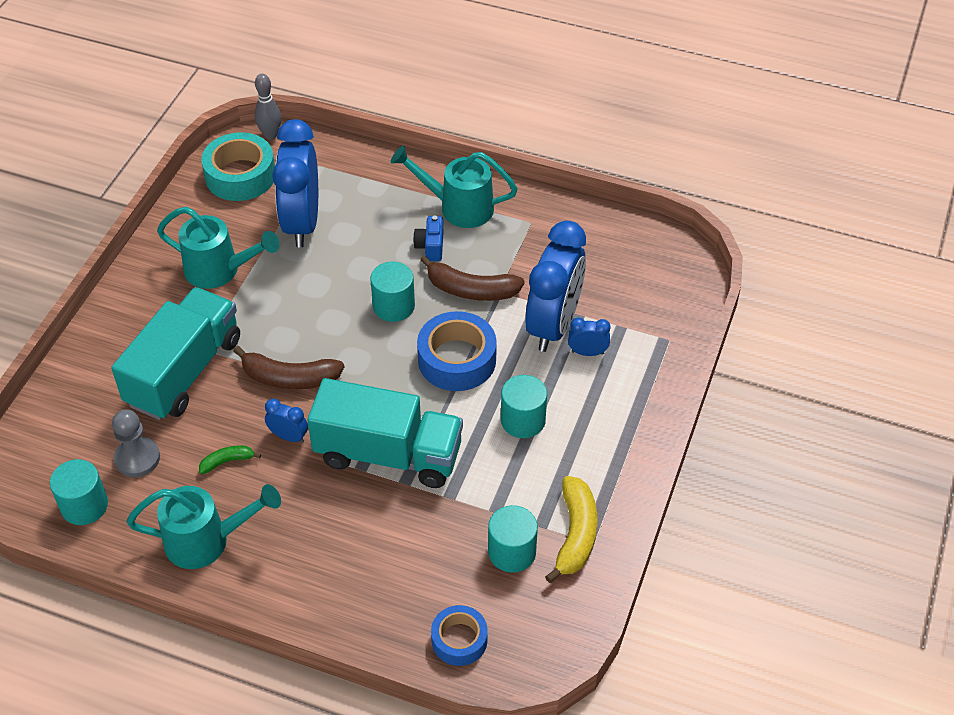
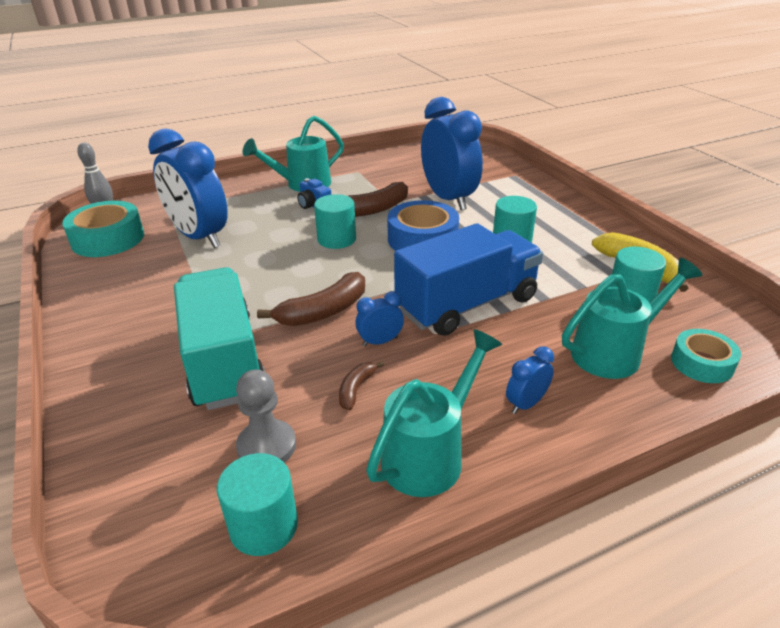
camera: 45 degrees left, 15 degrees down
(219, 270) = (164, 290): turquoise watering can -> turquoise watering can (614, 352)
(227, 461) = (356, 389): green banana -> brown banana
(388, 454) = (467, 305): turquoise truck -> blue truck
(459, 640) = (702, 363): blue tape -> turquoise tape
(587, 352) = (487, 199): blue clock -> blue clock (526, 404)

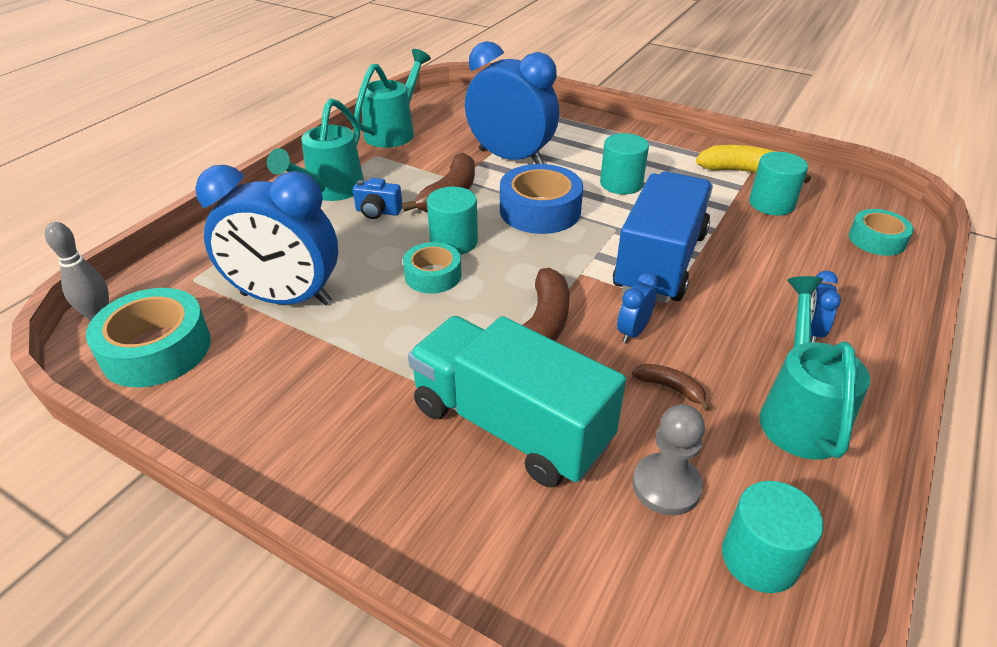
camera: 35 degrees left, 5 degrees up
(297, 254) = (433, 275): none -> turquoise tape
(356, 389) = (671, 388): brown banana -> brown banana turned 135 degrees clockwise
(614, 352) = (815, 257): turquoise watering can -> turquoise watering can (393, 132)

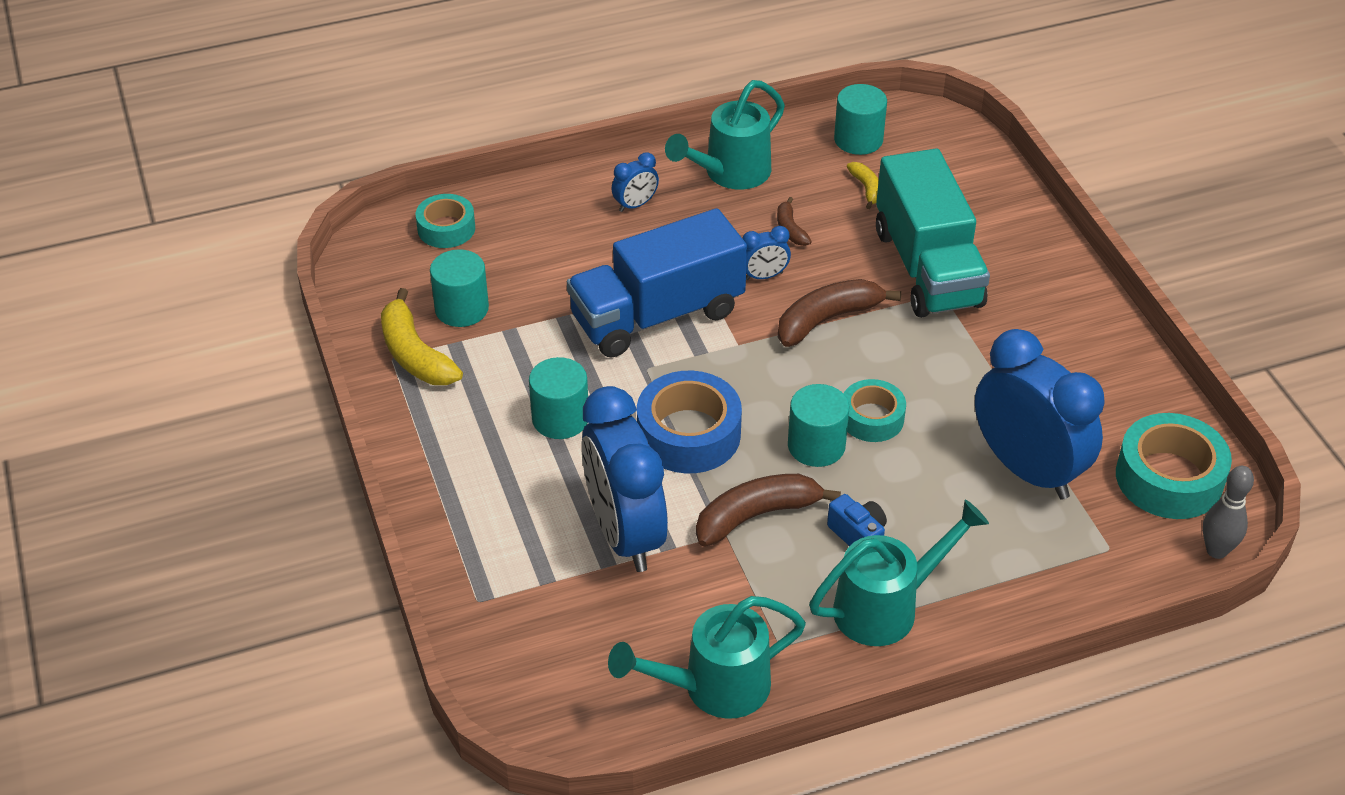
camera: 140 degrees left, 5 degrees up
(666, 486) = (866, 189): grey pawn -> yellow banana

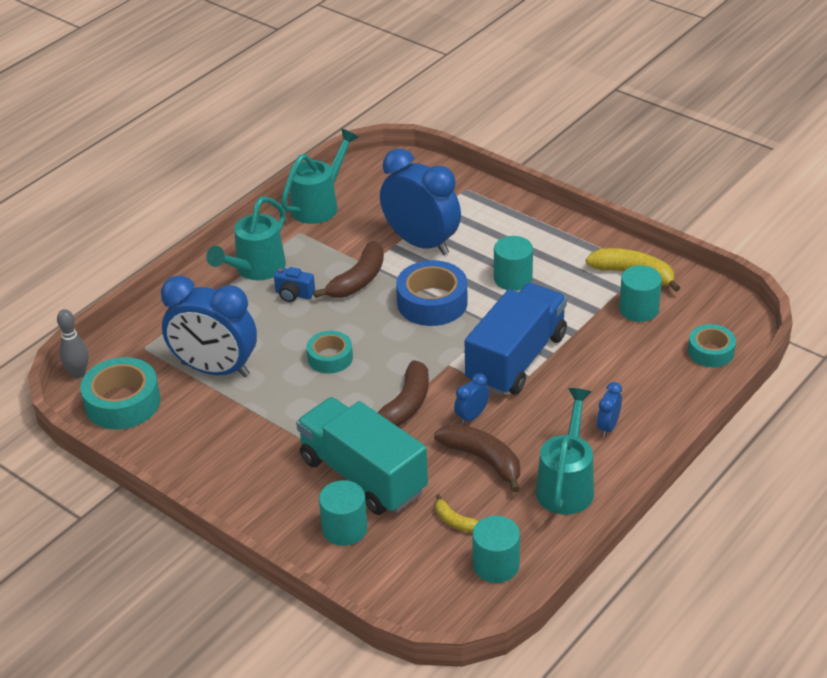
camera: 150 degrees right, 5 degrees down
(790, 229) = (483, 460): brown banana -> brown banana, size x1.90
(816, 446) = (352, 328): turquoise cylinder -> turquoise cylinder (344, 529)

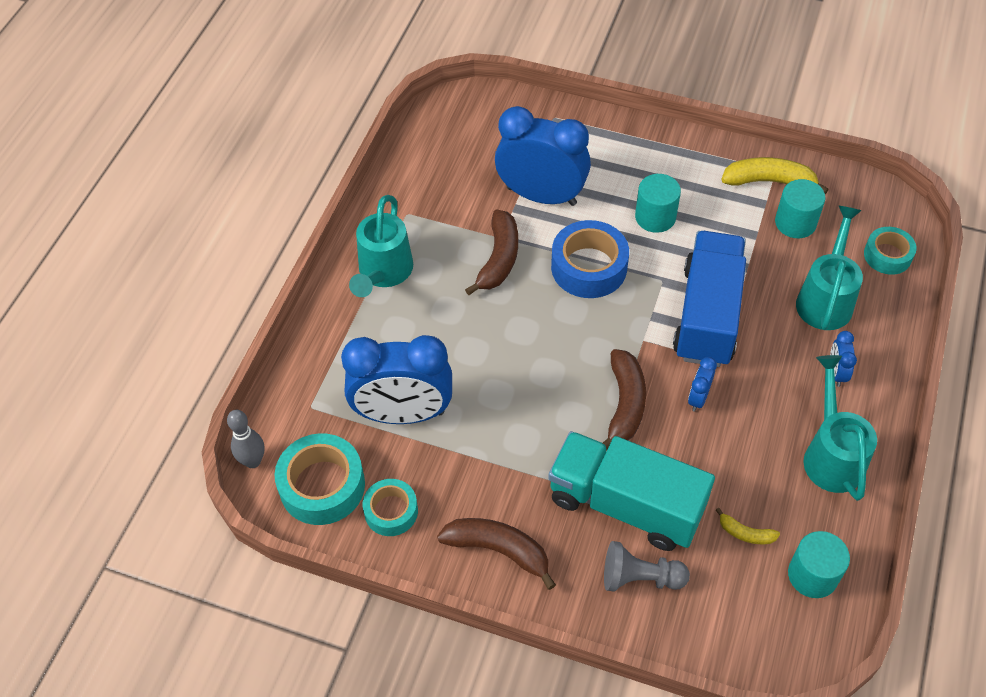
camera: 20 degrees left, 15 degrees up
(294, 294) = (440, 294): blue camera -> none
(319, 205) = (410, 173): turquoise watering can -> turquoise watering can (825, 299)
(330, 358) = (518, 365): turquoise tape -> turquoise tape (391, 511)
(344, 529) = (640, 578): turquoise cylinder -> grey pawn
(483, 460) = (736, 448): brown banana -> brown banana (499, 550)

